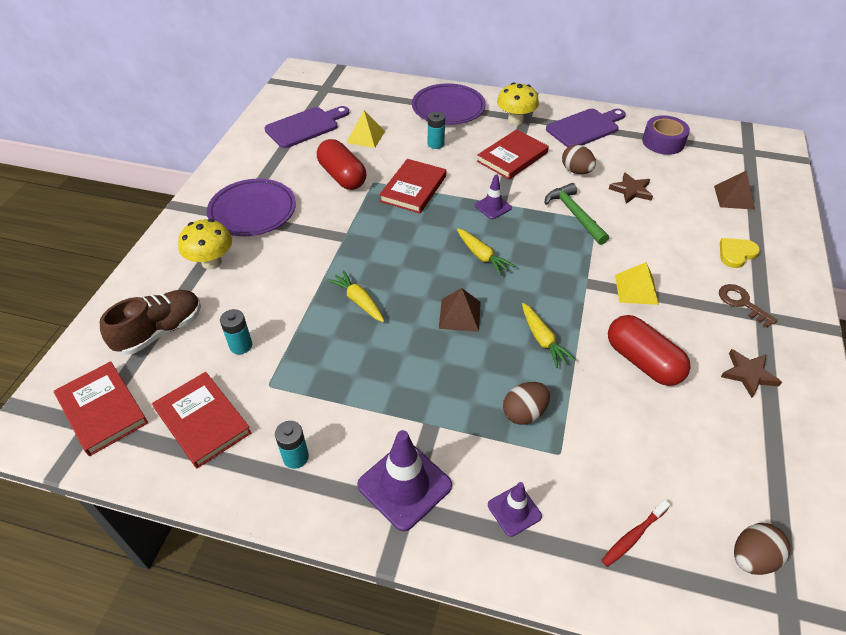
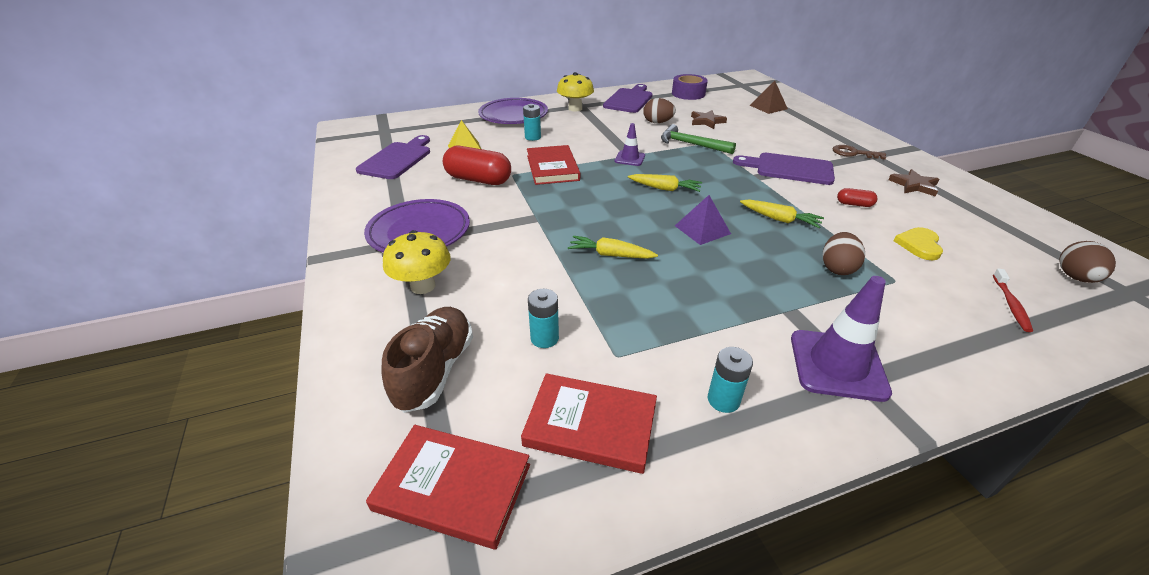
camera: 35 degrees left, 10 degrees down
(459, 315) = (702, 229): brown pyramid -> purple pyramid
(512, 157) = (602, 128): red book -> none
(514, 510) = (929, 334): purple traffic cone -> none
(636, 289) = (789, 169): yellow pyramid -> purple cutting board
(642, 361) = (854, 204): red capsule -> red capsule, size x0.47
(736, 253) = (812, 131): yellow heart -> yellow heart (919, 245)

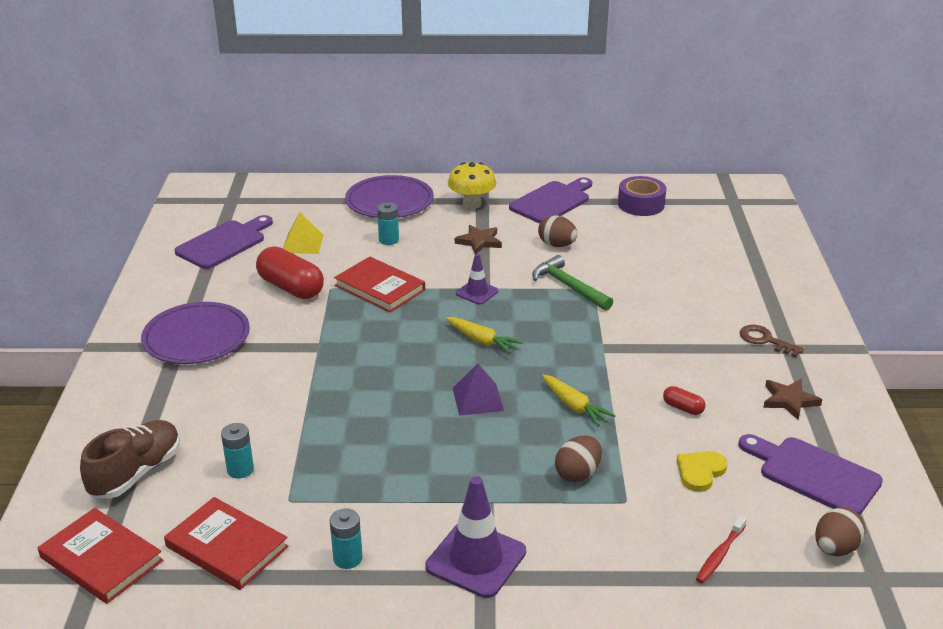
camera: 20 degrees right, 5 degrees down
(423, 286) = (168, 396): yellow mushroom -> none
(552, 168) = (379, 288): red book -> red book turned 60 degrees counterclockwise
(610, 255) = (360, 405): yellow carrot -> none
(706, 121) = (622, 255): brown star -> brown star (479, 241)
(768, 107) = (730, 246): brown pyramid -> none
(789, 169) = (656, 345): purple cutting board -> purple cutting board (813, 474)

